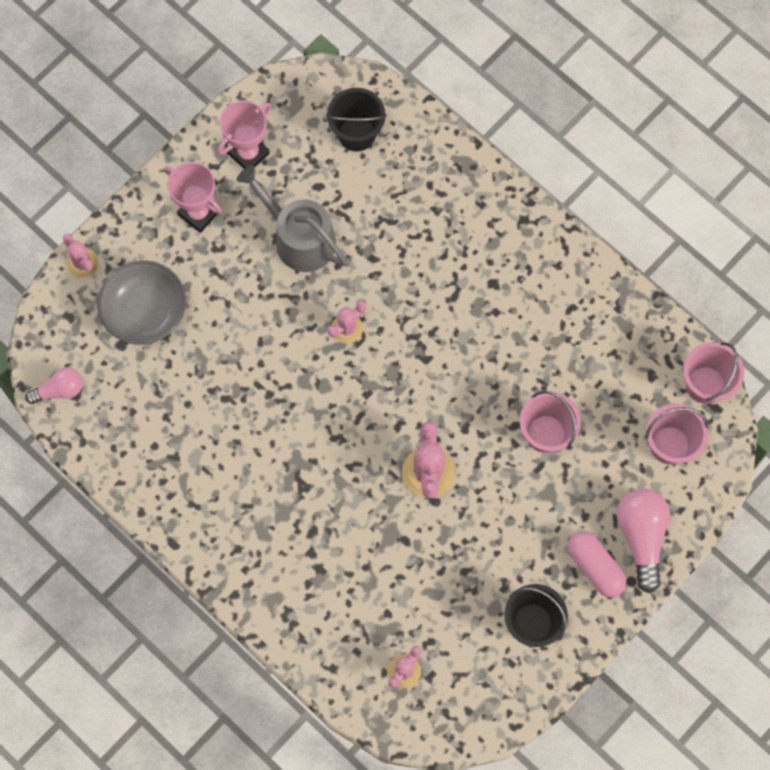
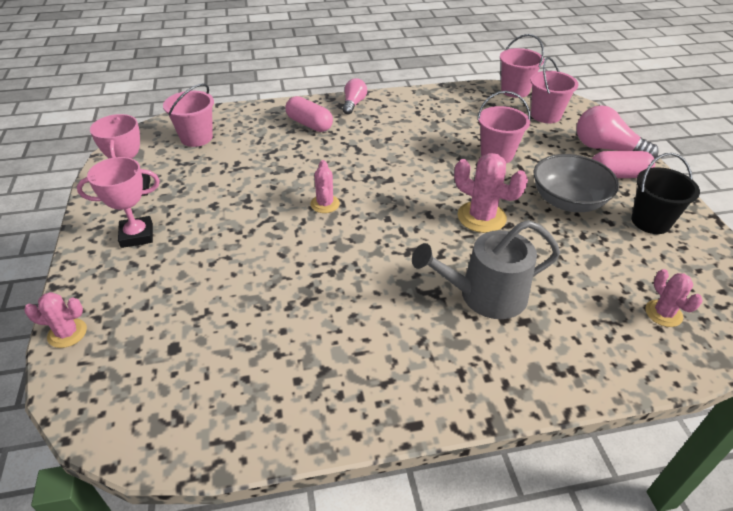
camera: 55 degrees left, 30 degrees down
(59, 390) = (155, 431): pink light bulb -> pink light bulb (353, 104)
(145, 312) = (168, 313): grey bowl -> grey bowl (568, 201)
(299, 238) = (228, 195): grey watering can -> grey watering can (485, 295)
(356, 134) = (196, 138): black bucket -> pink bucket
(462, 218) = (309, 124): none -> pink capsule

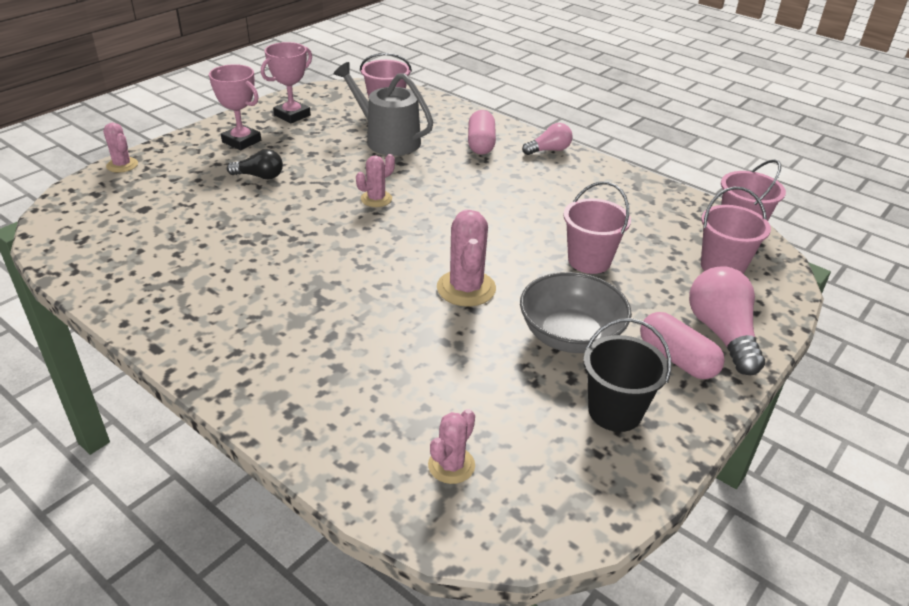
camera: 50 degrees right, 5 degrees down
(212, 250) = (259, 176): none -> black light bulb
(485, 295) = (349, 331): grey watering can -> grey watering can (387, 140)

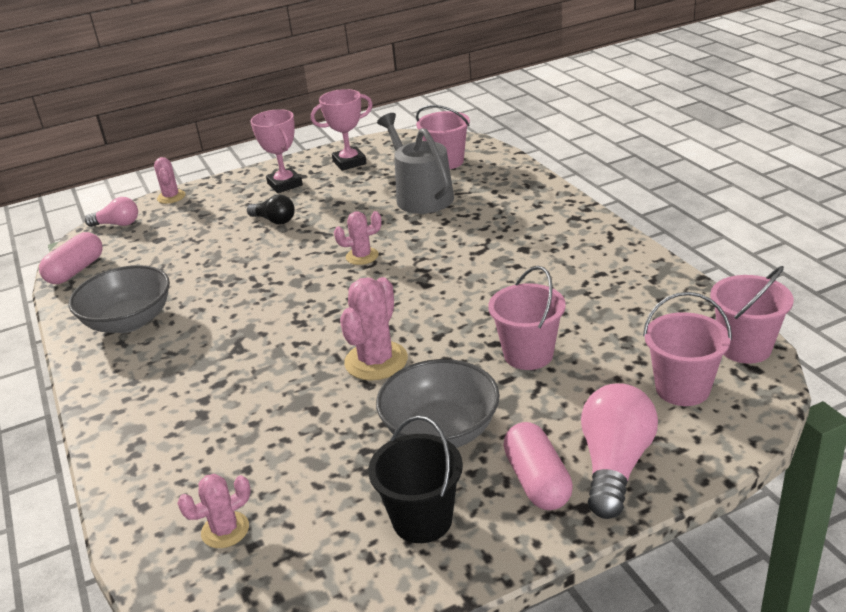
camera: 30 degrees right, 5 degrees down
(180, 294) = (129, 321): none -> grey bowl
(481, 144) = (514, 210): pink capsule -> pink capsule (76, 271)
(549, 150) = (584, 225): pink light bulb -> pink light bulb (117, 224)

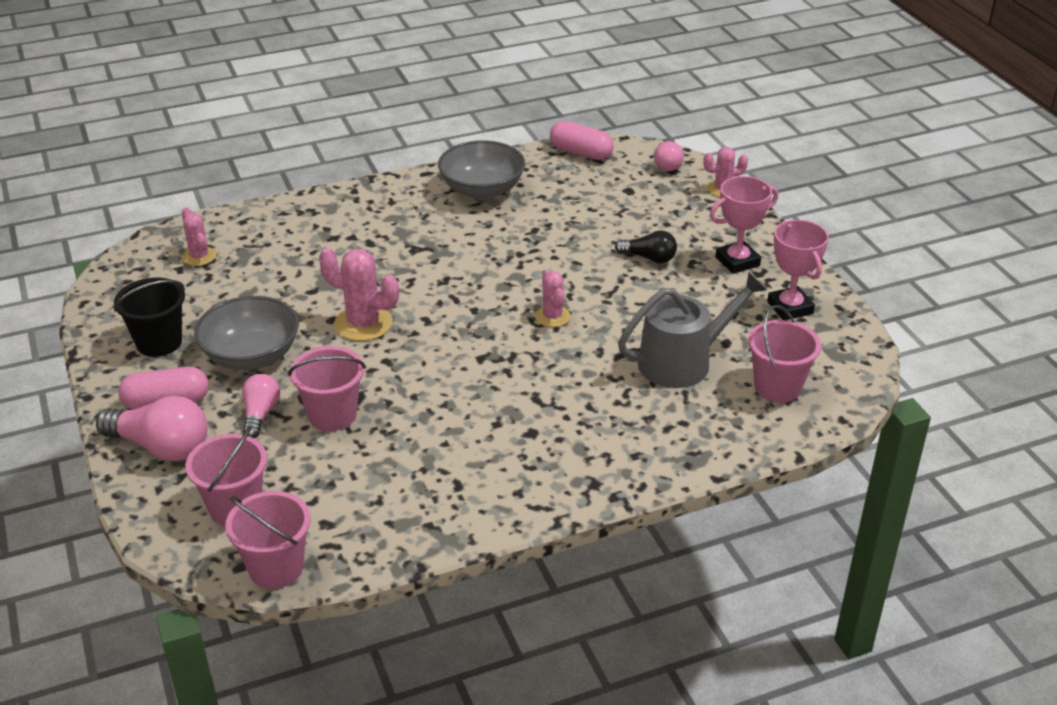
camera: 90 degrees right, 5 degrees up
(274, 220) = (649, 258): black light bulb -> black light bulb turned 105 degrees counterclockwise
(539, 402) = (260, 414): none -> pink light bulb

